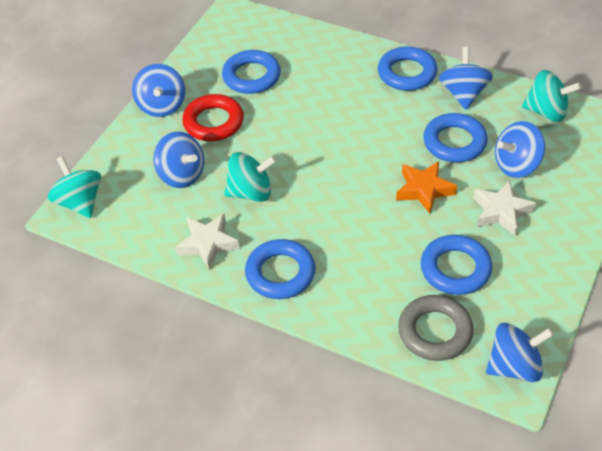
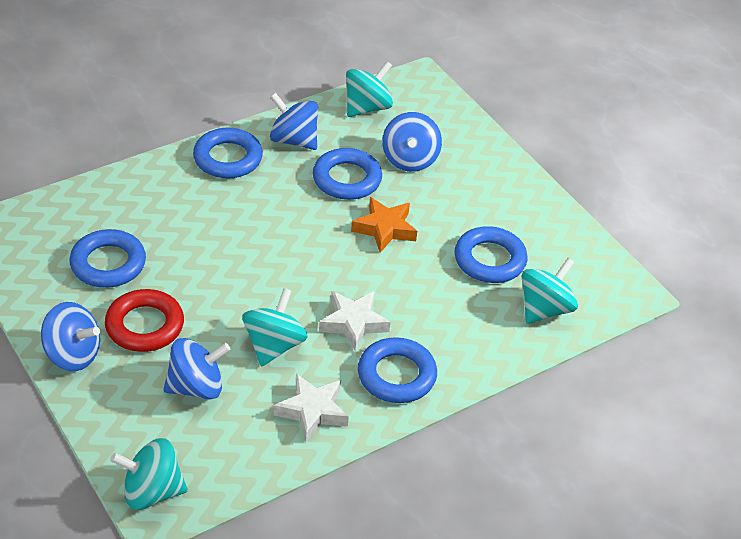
camera: 65 degrees left, 5 degrees down
(435, 331) = (544, 309): grey ring -> turquoise spinning top
(501, 212) = (452, 198): white star -> white star (353, 323)
(514, 366) = (614, 282): blue spinning top -> none

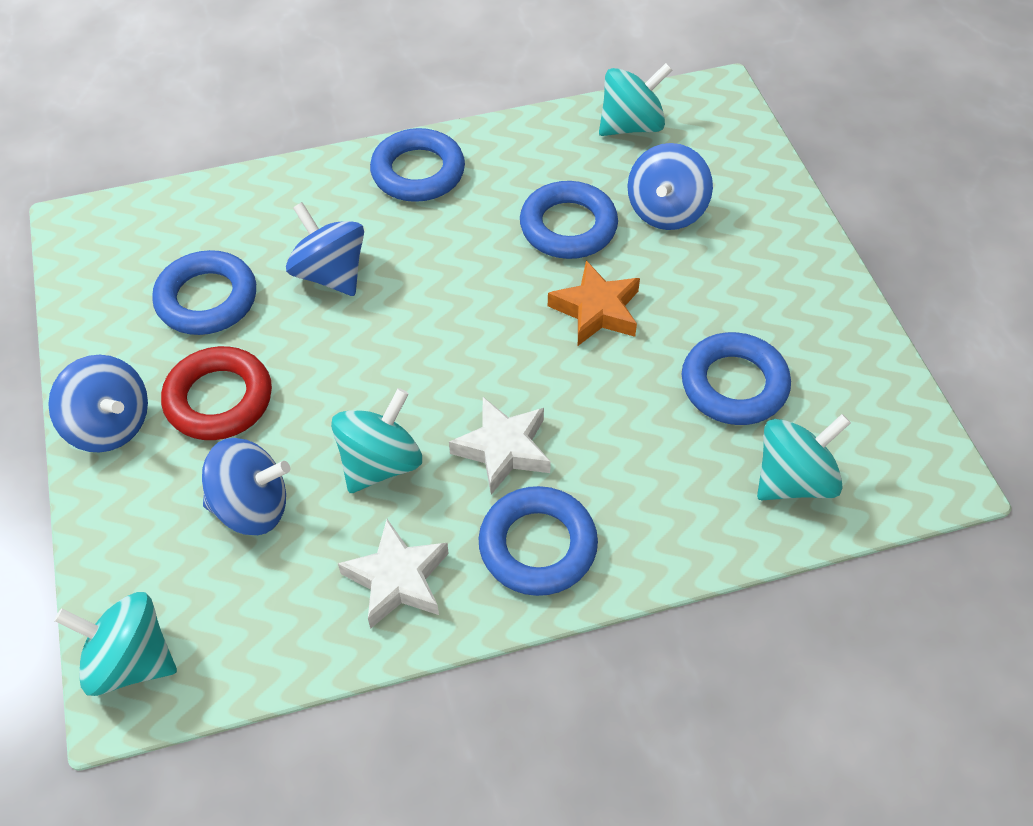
camera: 20 degrees right, 10 degrees up
(294, 140) = (515, 159): blue spinning top -> blue spinning top (330, 274)

